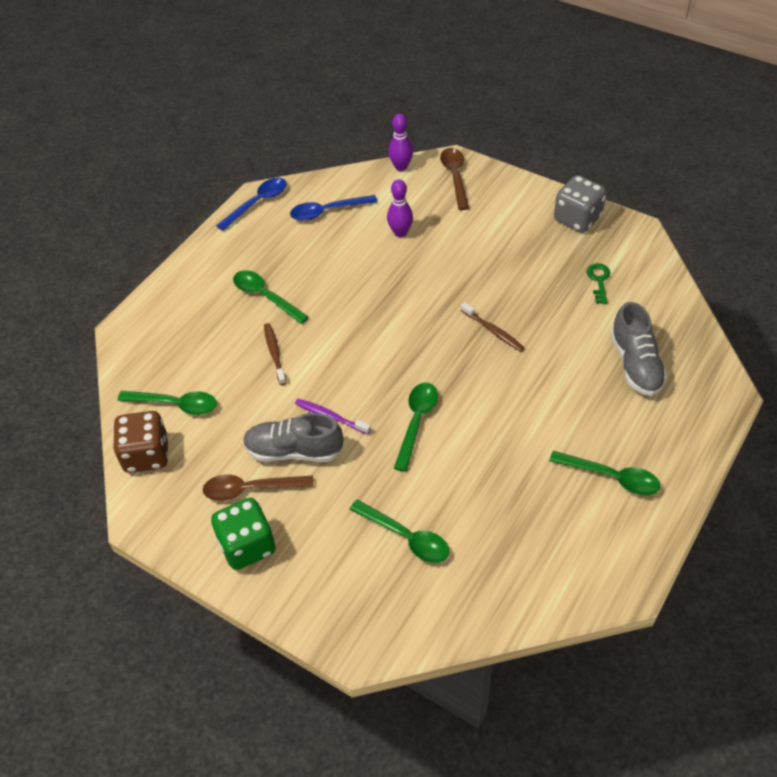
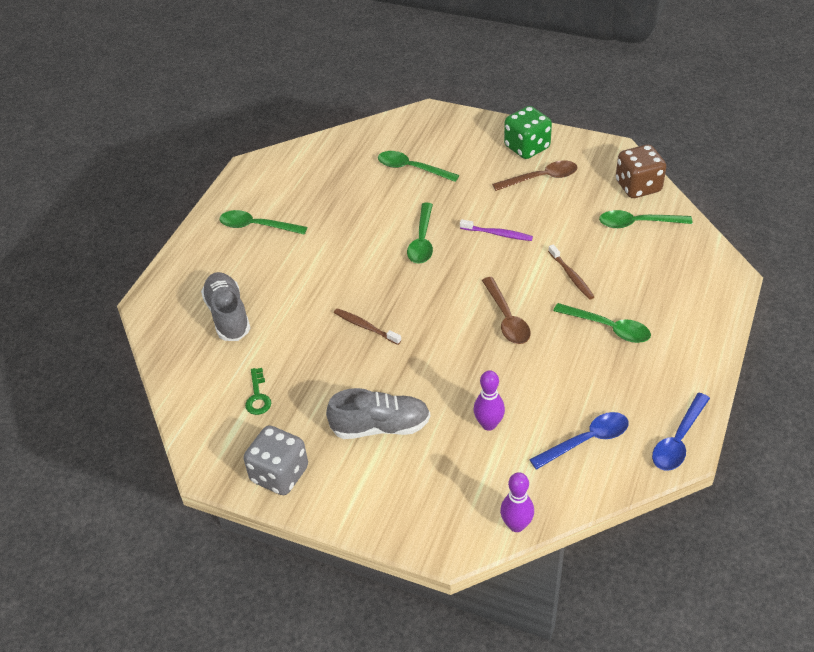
camera: 170 degrees right, 5 degrees down
(294, 451) = (518, 206): grey shoe -> grey shoe (380, 426)
(455, 177) = (440, 518): brown spoon -> brown spoon (507, 318)

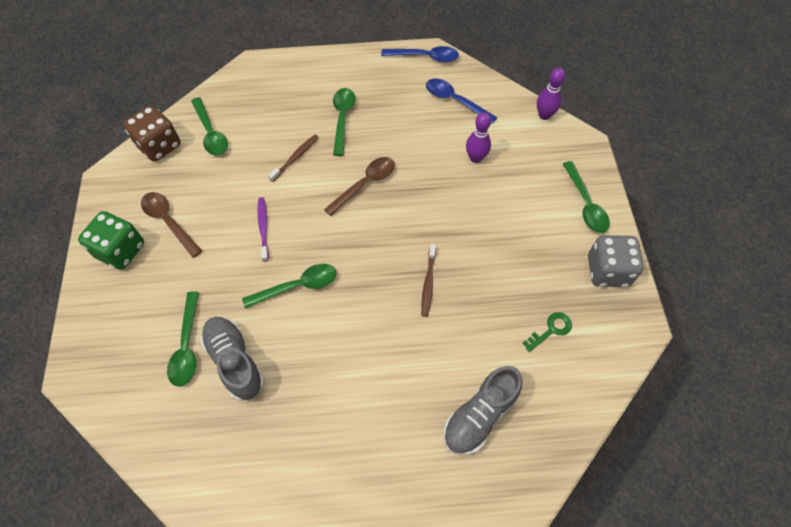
camera: 120 degrees left, 15 degrees up
(257, 226) = (342, 466): green spoon -> green spoon (585, 204)
(380, 426) = (521, 224): grey shoe -> grey shoe (235, 361)

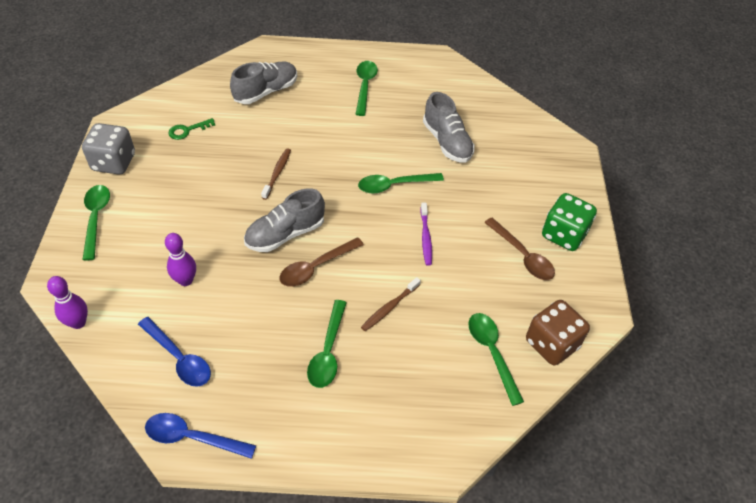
camera: 175 degrees left, 10 degrees down
(187, 346) = (487, 156): green spoon -> green spoon (365, 86)
(401, 213) = (285, 234): none -> grey shoe

